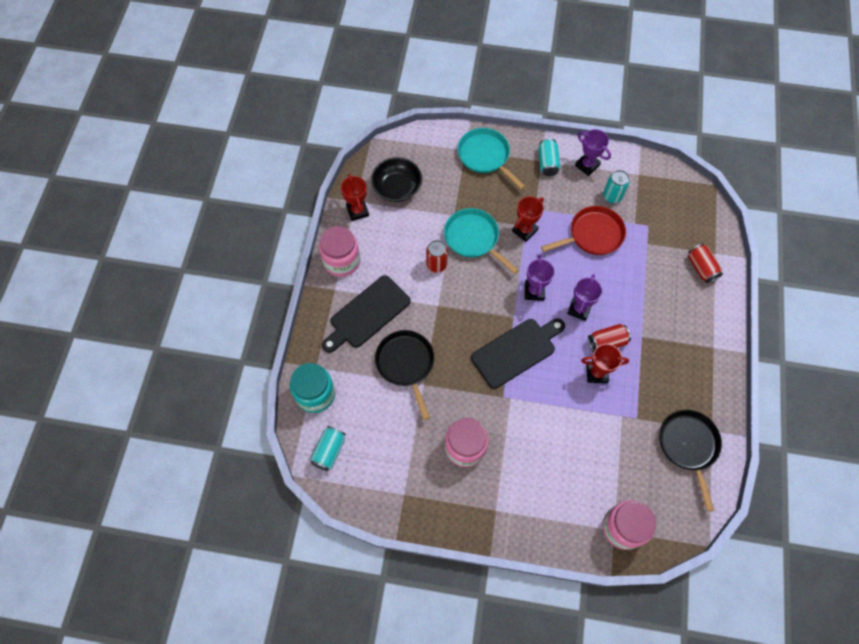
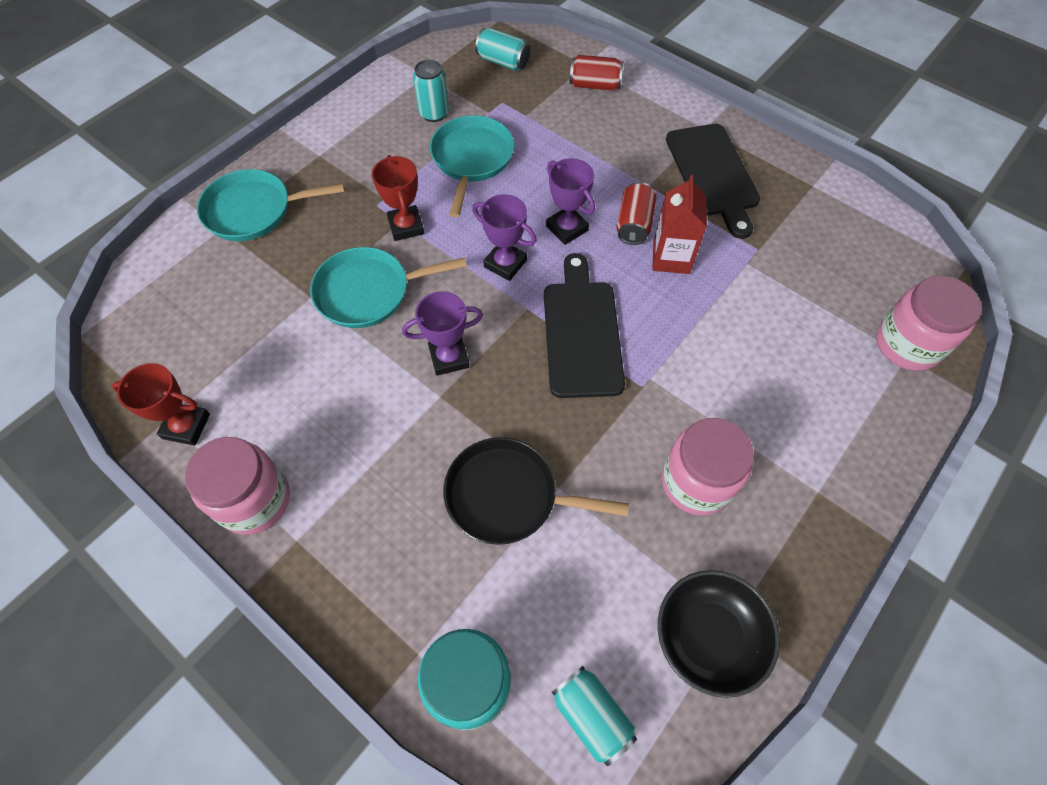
camera: 60 degrees left, 5 degrees down
(367, 314) = (380, 510): black cutting board -> black cutting board (713, 174)
(397, 187) = (198, 347): black bowl -> black bowl (709, 636)
(436, 264) = (372, 362): red can -> none
(547, 163) = (328, 150): turquoise can -> turquoise can (503, 62)
(587, 165) = (369, 114): purple trophy -> purple trophy (449, 357)
(593, 234) = (471, 159): red pan -> turquoise pan
(596, 373) = (671, 258): red trophy -> red carton
(688, 446) = (822, 217): black pan -> none

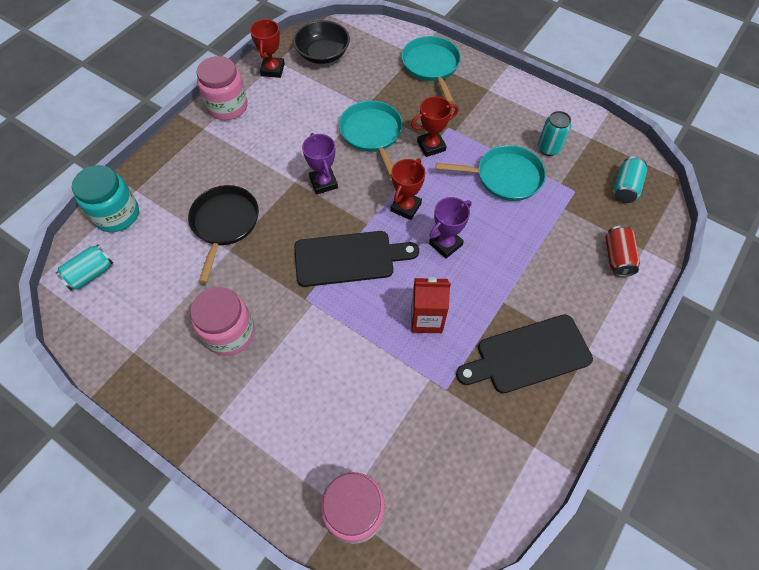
camera: 85 degrees right, 0 degrees up
(505, 263) = (405, 207): purple trophy -> red trophy
(634, 224) = (457, 291): red can -> none
(709, 636) = (125, 337): black bowl -> black bowl (323, 54)

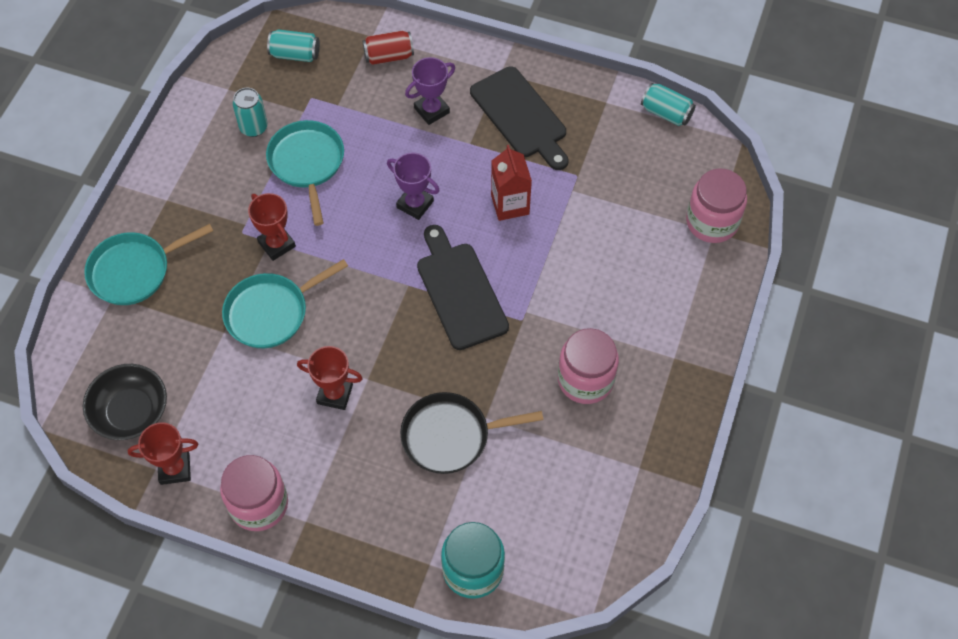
camera: 105 degrees left, 0 degrees up
(91, 274) = (563, 560): turquoise can -> turquoise can (666, 113)
(323, 183) = (362, 346): purple trophy -> purple trophy (431, 110)
(405, 207) = (375, 252): red trophy -> red trophy (335, 394)

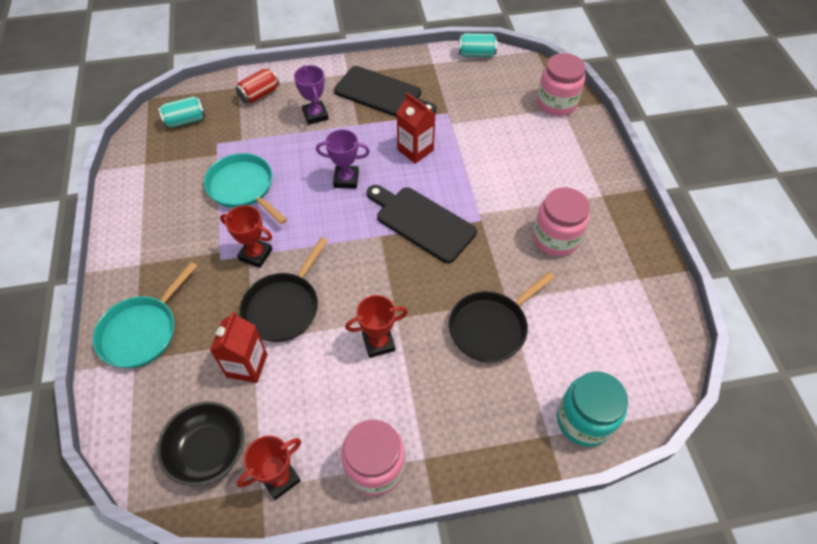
camera: 30 degrees left, 5 degrees down
(205, 352) = (247, 365): none -> red carton
(253, 127) = (183, 181): turquoise can -> none
(270, 312) = (283, 307): turquoise pan -> black pan
(431, 110) = (315, 115): purple trophy -> purple trophy turned 45 degrees counterclockwise

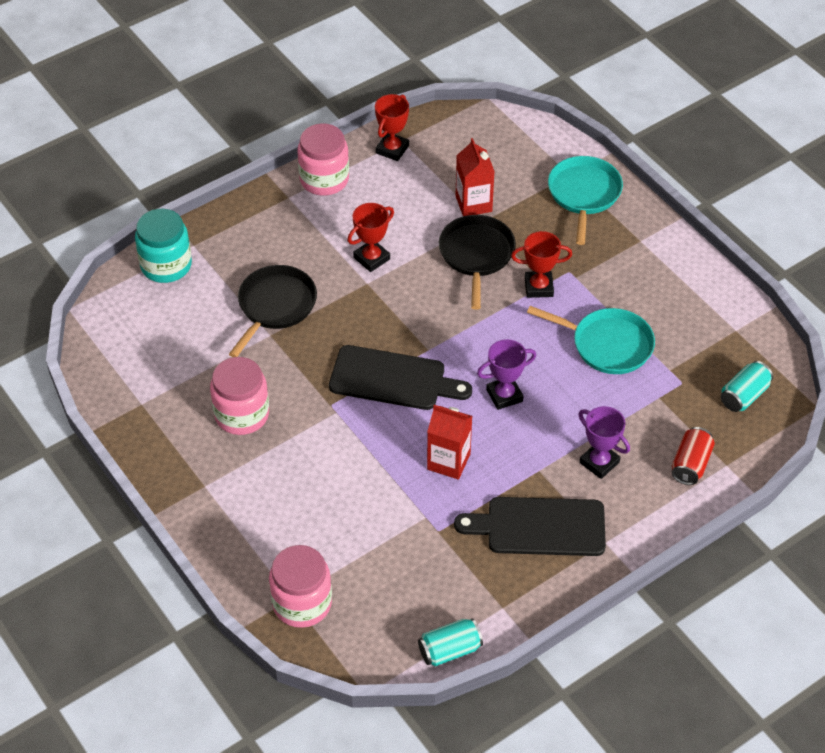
camera: 155 degrees right, 5 degrees down
(208, 450) = (459, 145): black bowl -> none

